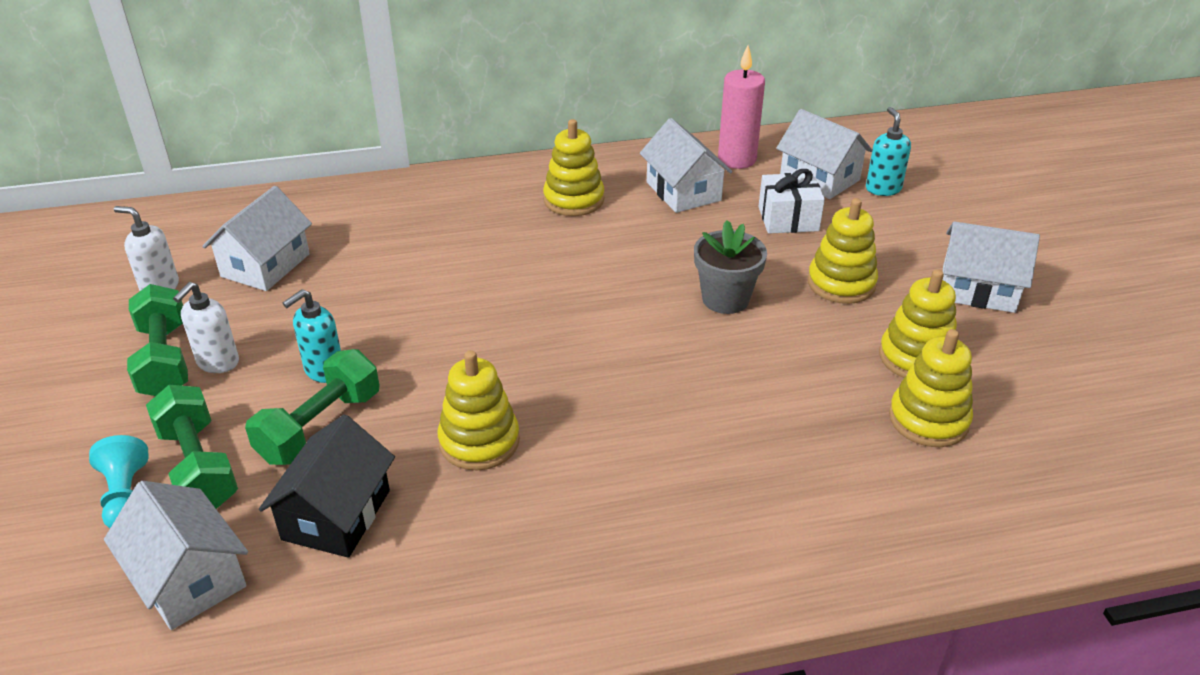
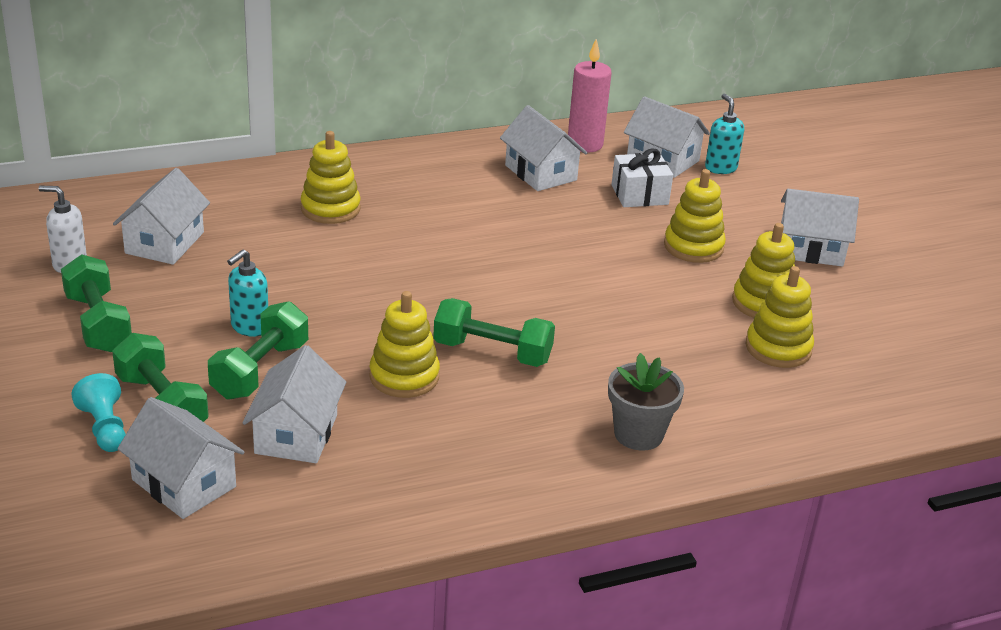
camera: 10 degrees left, 5 degrees down
(217, 362) = (148, 323): white soap dispenser -> none
(336, 515) = (296, 434): black house -> white house
(574, 200) = (440, 181): yellow stacking toy -> yellow stacking toy (330, 208)
(587, 413) = (492, 352): none -> green dumbbell
(725, 299) = (594, 261): grey flower pot -> grey flower pot (638, 434)

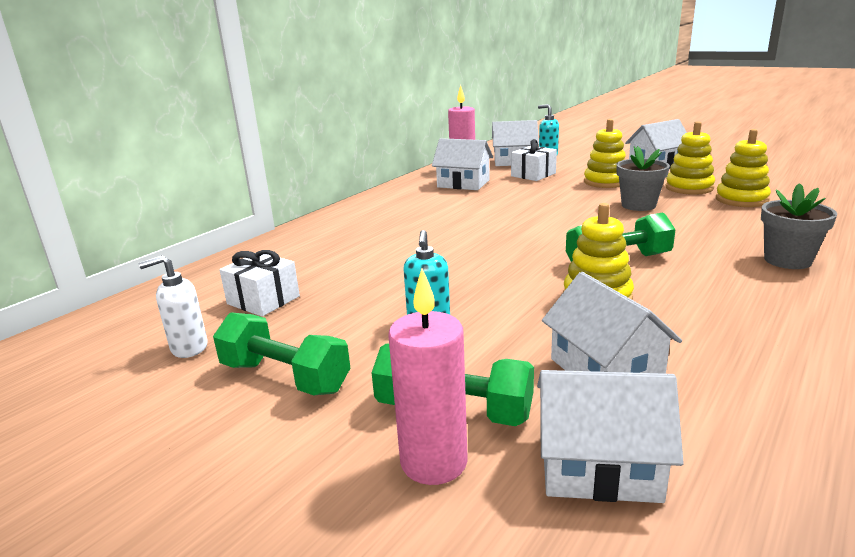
camera: 30 degrees left, 10 degrees down
(105, 428) = (434, 462): turquoise pawn -> pink candle
(164, 243) = (263, 300): white house -> white gift
(260, 370) = (490, 342): green dumbbell -> none
(330, 208) = (365, 238): yellow stacking toy -> none
(653, 298) = (638, 205): none -> grey flower pot

